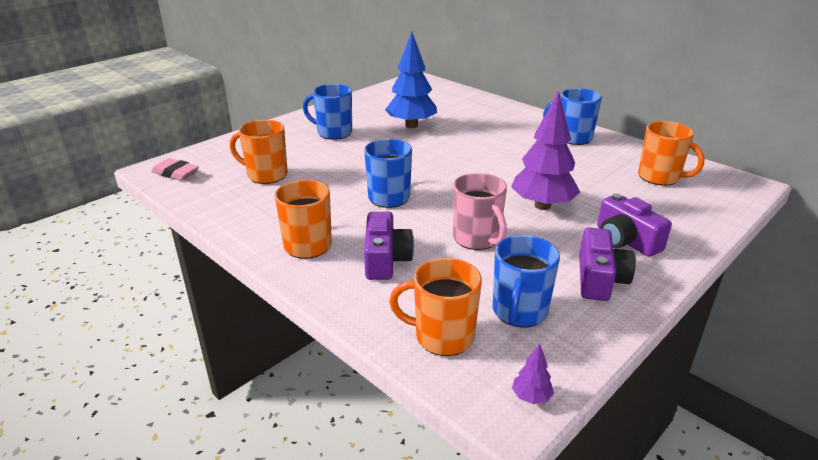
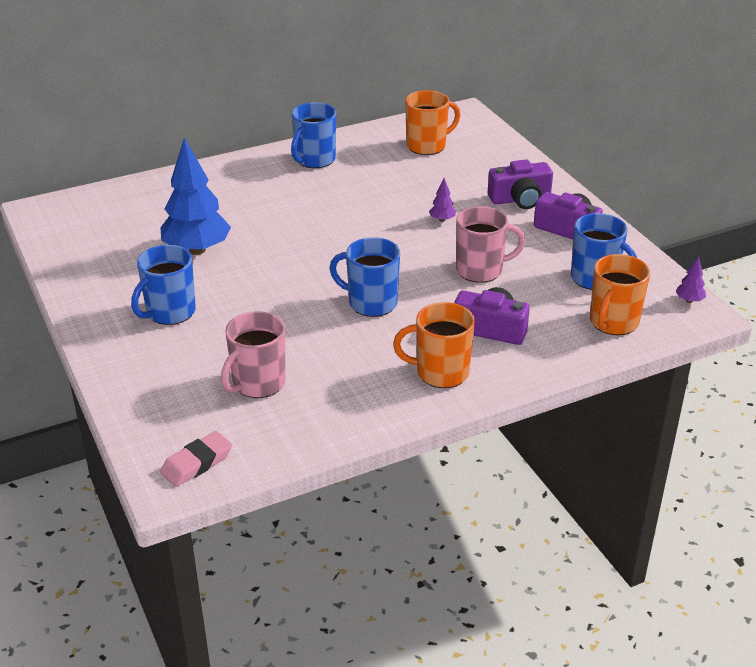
camera: 70 degrees left, 5 degrees up
(266, 175) = (257, 383): orange mug -> pink mug
(542, 205) = (442, 220): purple tree -> purple tree, size x0.40

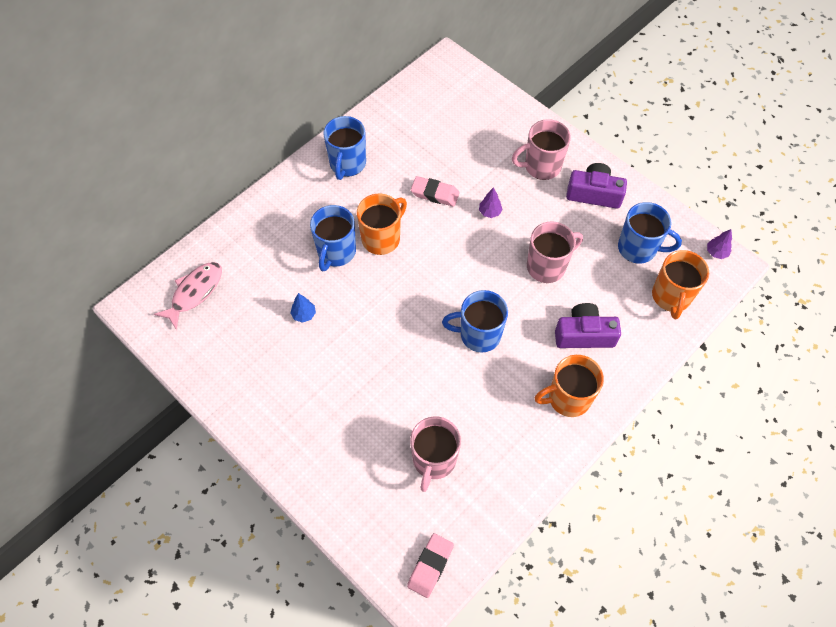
camera: 20 degrees left, 25 degrees up
(102, 213) = (194, 292): none -> pink fish
(169, 312) = (320, 400): blue mug -> blue mug (336, 252)
(197, 250) = (304, 314): blue tree -> blue tree, size x0.40
(391, 196) = (435, 194): none -> pink eraser
(427, 146) = (435, 117): orange mug -> orange mug (382, 238)
(520, 199) = (541, 166): purple camera -> pink mug

